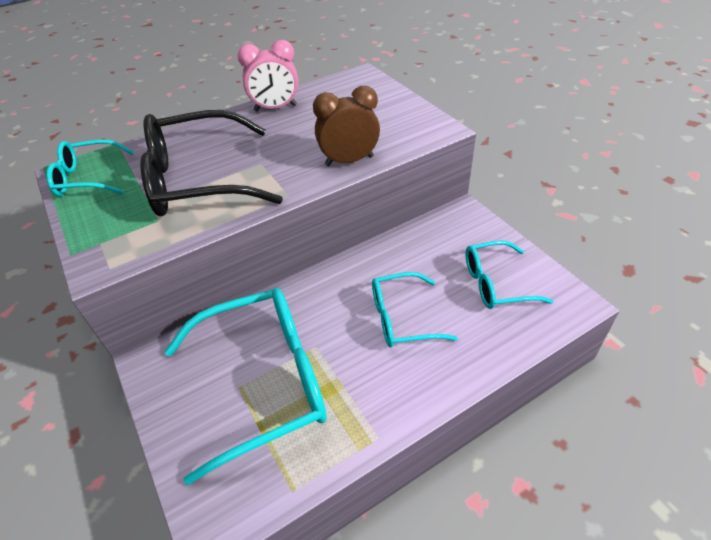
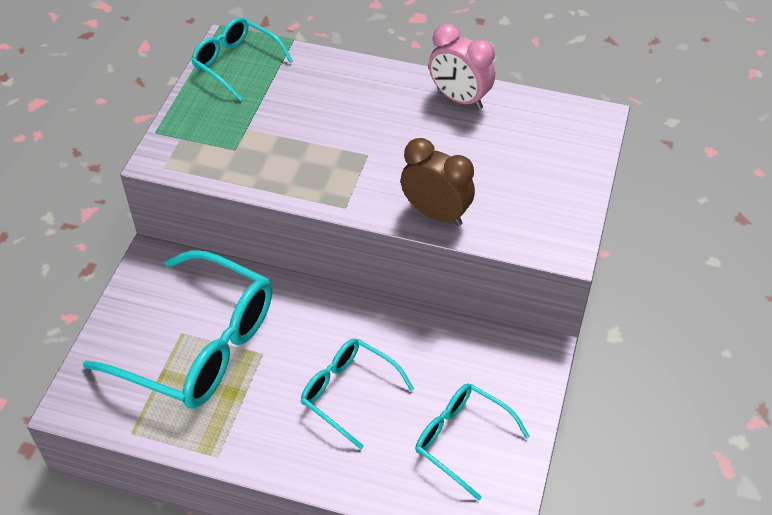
camera: 45 degrees right, 5 degrees up
(200, 180) = (305, 133): black glasses -> none

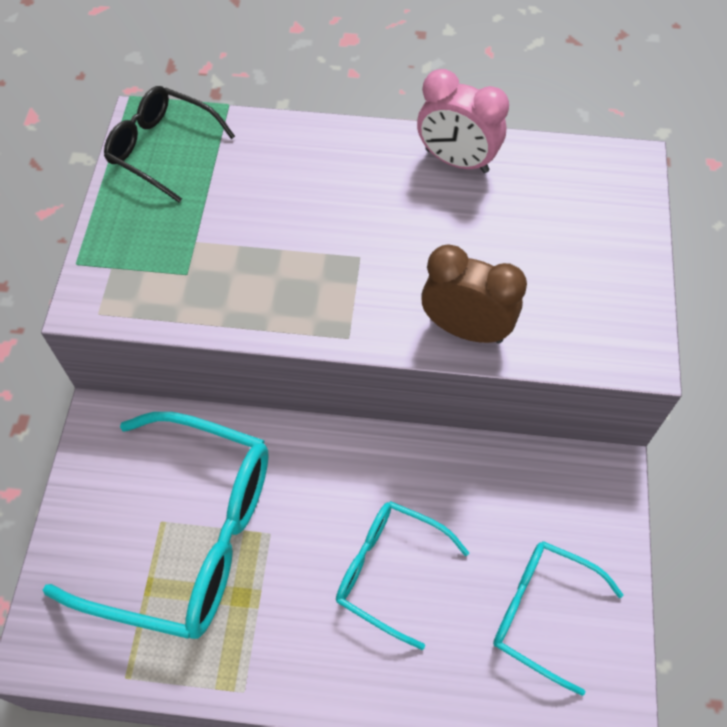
camera: 10 degrees left, 10 degrees up
(236, 63) = (162, 149): turquoise glasses -> black glasses

